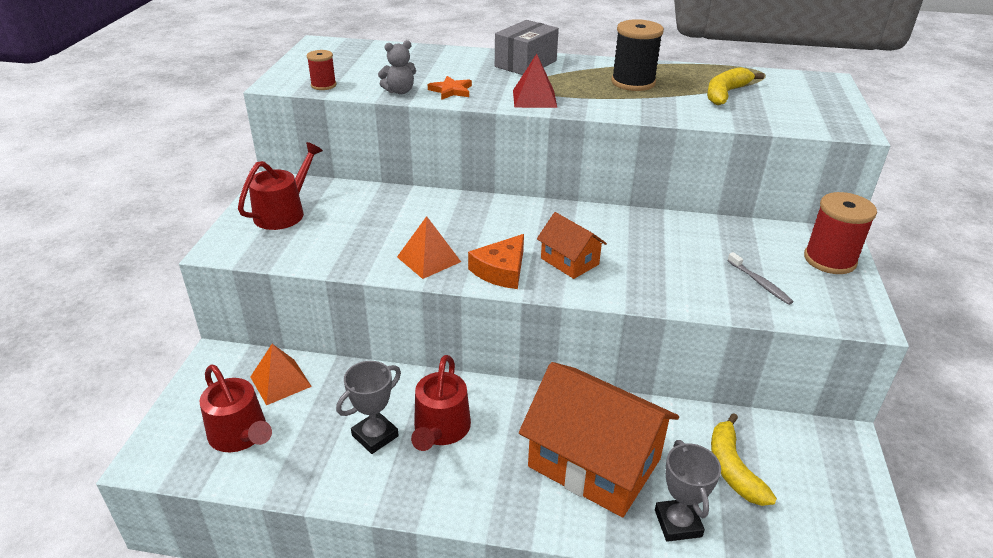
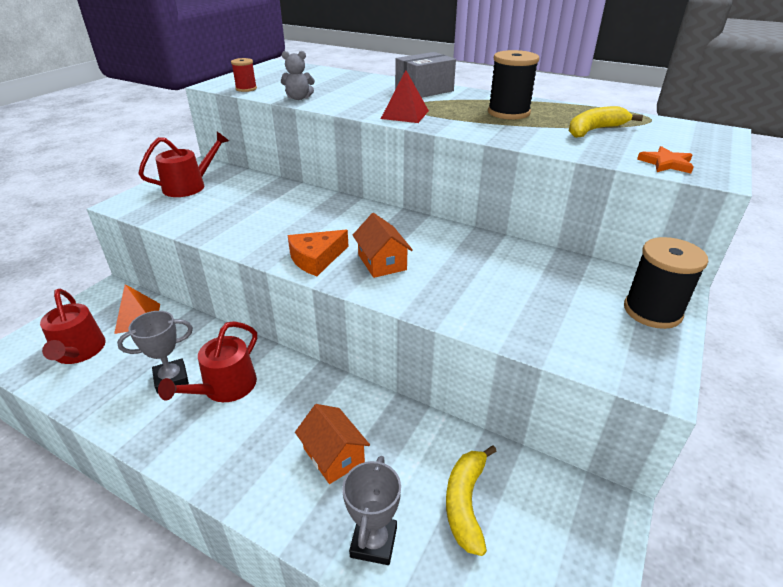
camera: 20 degrees right, 0 degrees up
(429, 259) = (265, 238): orange pyramid -> none
(451, 90) = (340, 102): orange star -> orange star (666, 163)
(594, 462) = (333, 455): orange house -> orange house, size x0.49
(760, 283) = (557, 318): grey toothbrush -> none
(829, 260) = (652, 311): red spool -> black spool

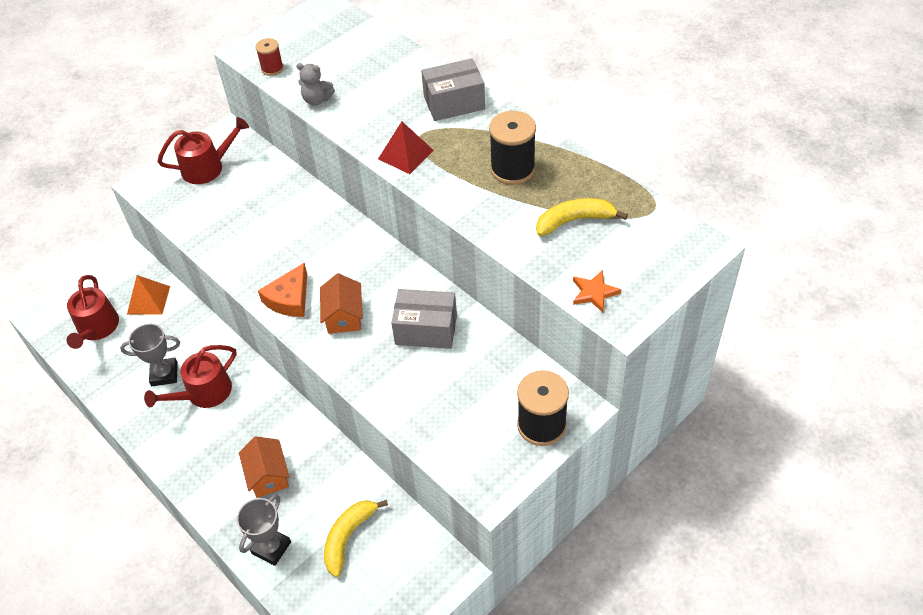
camera: 20 degrees right, 15 degrees up
(316, 258) = (289, 299): orange cheese -> orange cheese turned 45 degrees counterclockwise
(473, 259) = (426, 329): none -> grey box

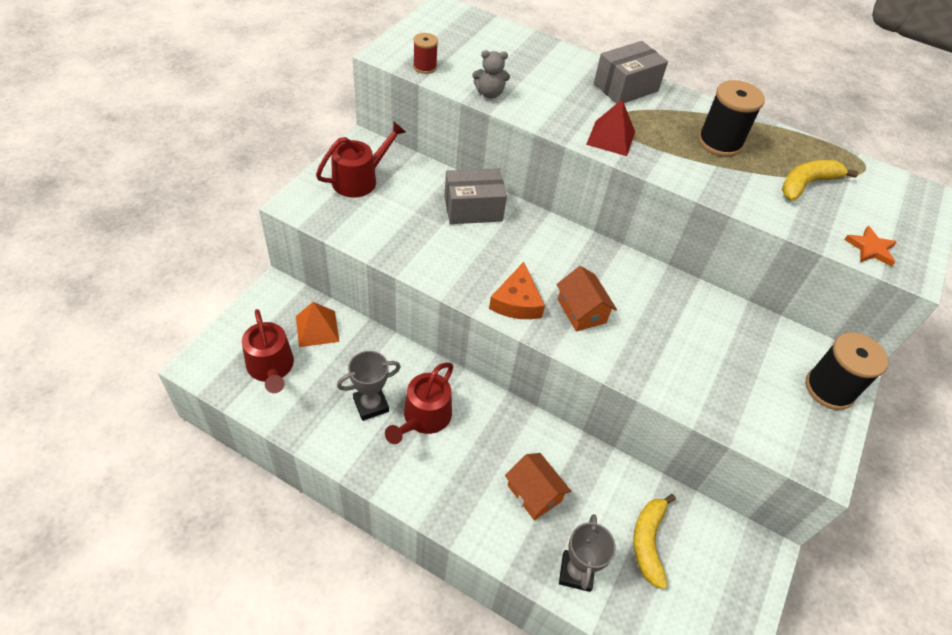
camera: 25 degrees left, 0 degrees up
(426, 329) = (669, 313): grey box -> grey box (473, 209)

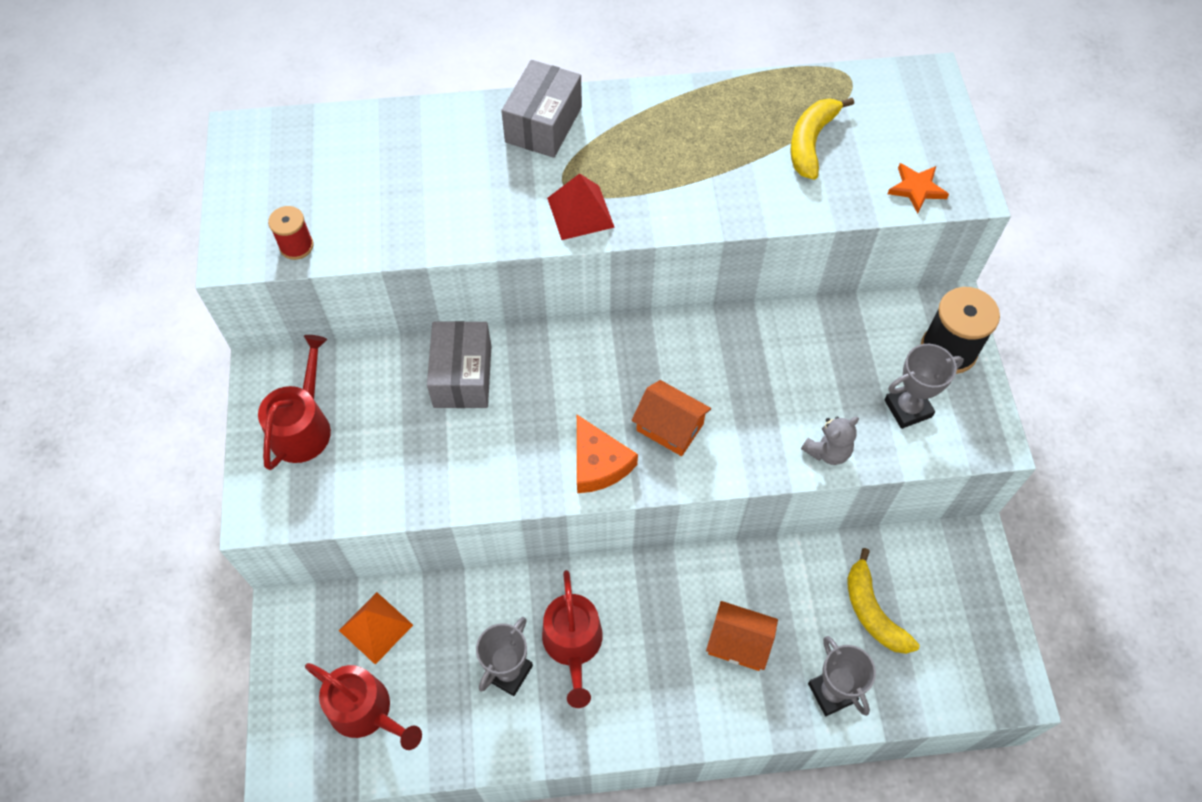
camera: 30 degrees left, 10 degrees up
(473, 209) = (462, 376): grey box -> grey box turned 45 degrees counterclockwise
(489, 93) = (403, 236): grey teddy bear -> grey teddy bear (827, 451)
(719, 142) = (693, 142): black spool -> none
(768, 404) = (908, 408): none -> grey trophy

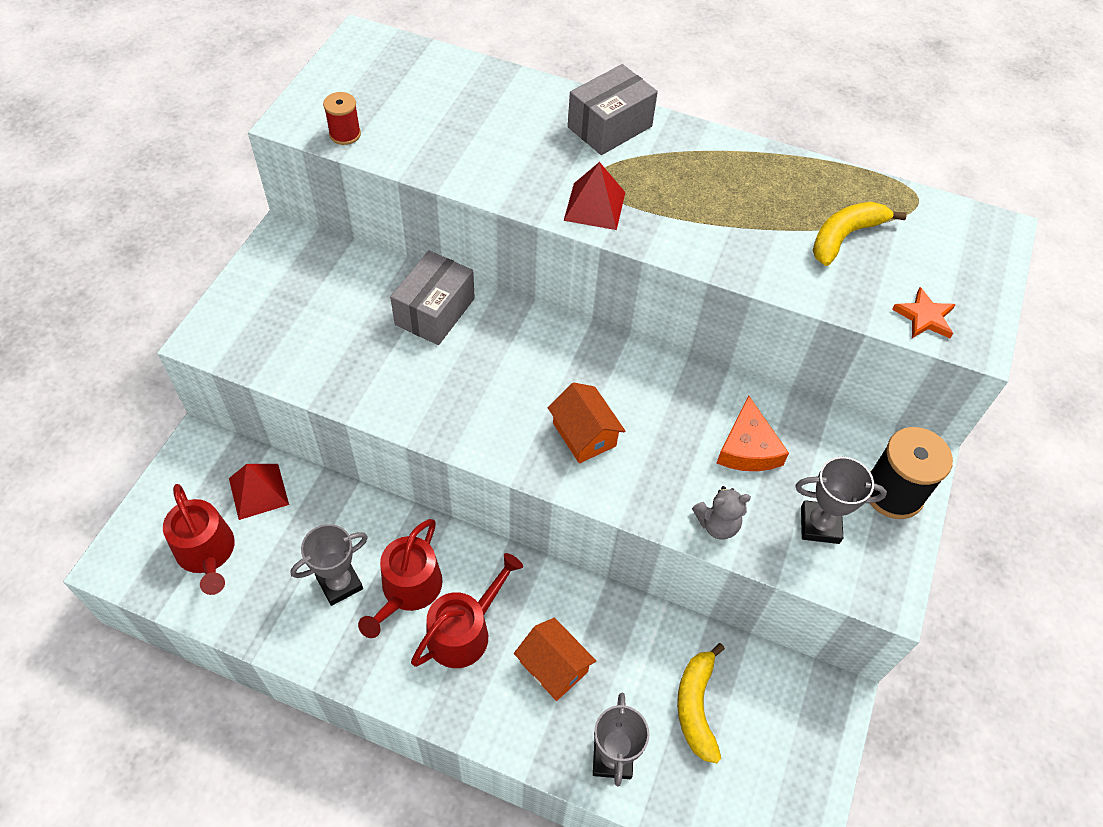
camera: 25 degrees right, 5 degrees down
(303, 426) = (283, 291): red watering can -> red watering can (464, 631)
(376, 627) = (258, 491): orange pyramid -> red pyramid
(598, 463) = (502, 434): orange cheese -> orange cheese (748, 448)

